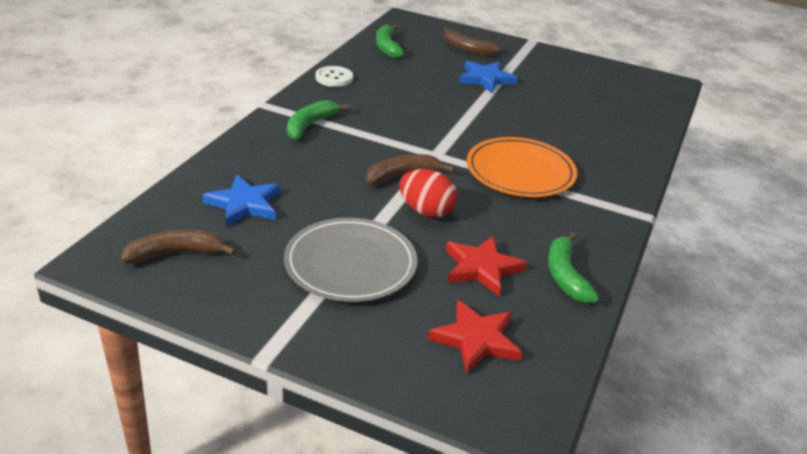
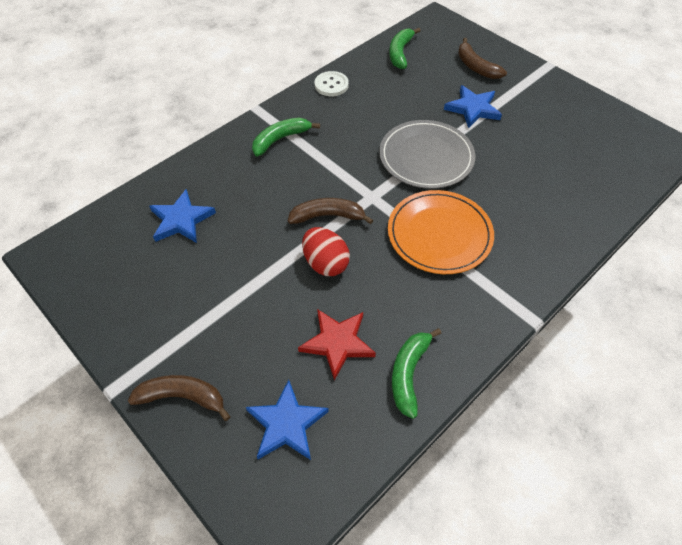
camera: 25 degrees right, 20 degrees up
(176, 254) = (104, 262): brown banana -> brown banana (183, 397)
(350, 264) = (229, 308): grey plate -> grey plate (426, 157)
(476, 339) = (286, 424): red star -> blue star

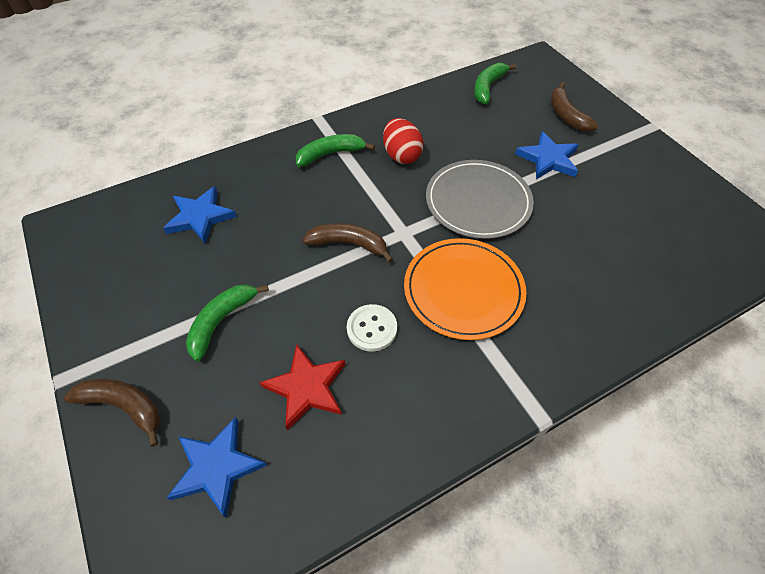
camera: 15 degrees right, 0 degrees up
(325, 263) = (327, 295): red egg -> red egg (401, 155)
(331, 85) = (403, 108): white button -> white button (372, 328)
(409, 373) = (372, 444): green banana -> green banana (222, 321)

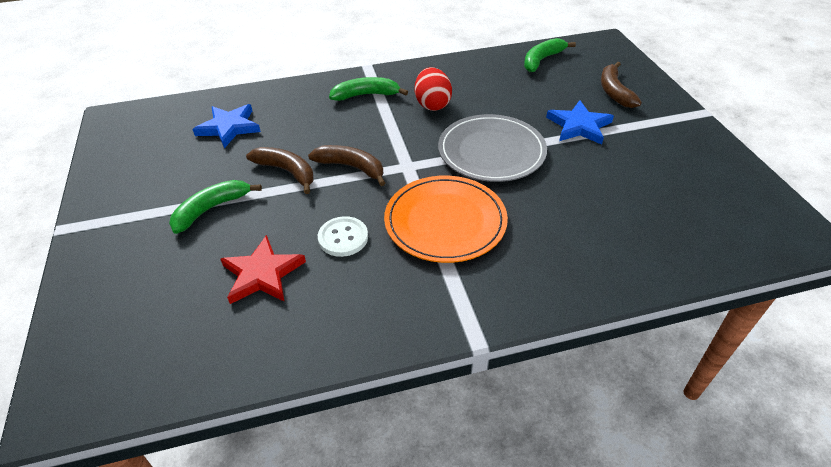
camera: 15 degrees right, 10 degrees down
(124, 406) = (101, 258): brown banana -> brown banana (287, 172)
(217, 467) = (156, 320): blue star -> none

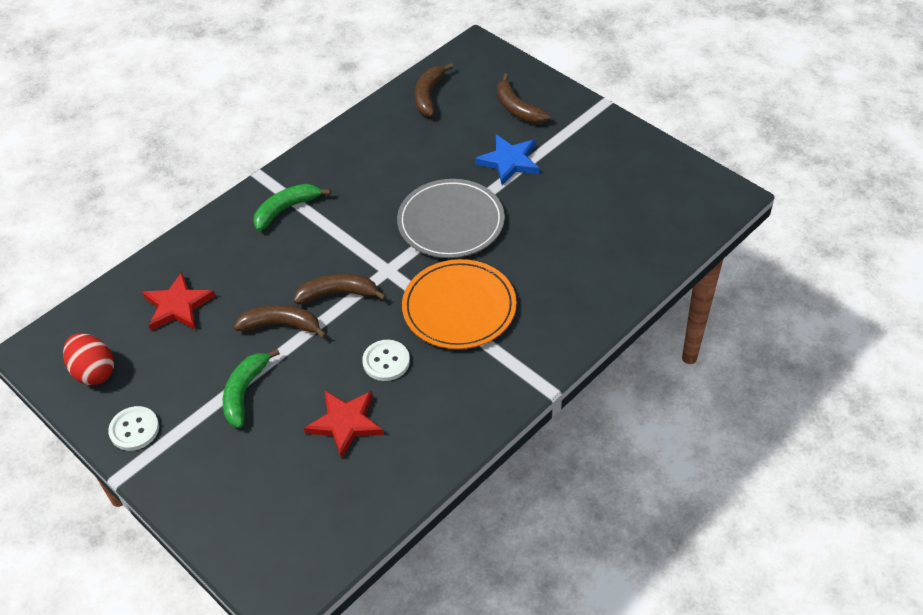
camera: 30 degrees left, 5 degrees up
(110, 199) = (134, 429): none -> white button
(229, 127) = (178, 306): blue star -> red star
(432, 104) = (360, 193): red egg -> red egg (94, 372)
(542, 60) = (429, 95): green banana -> brown banana

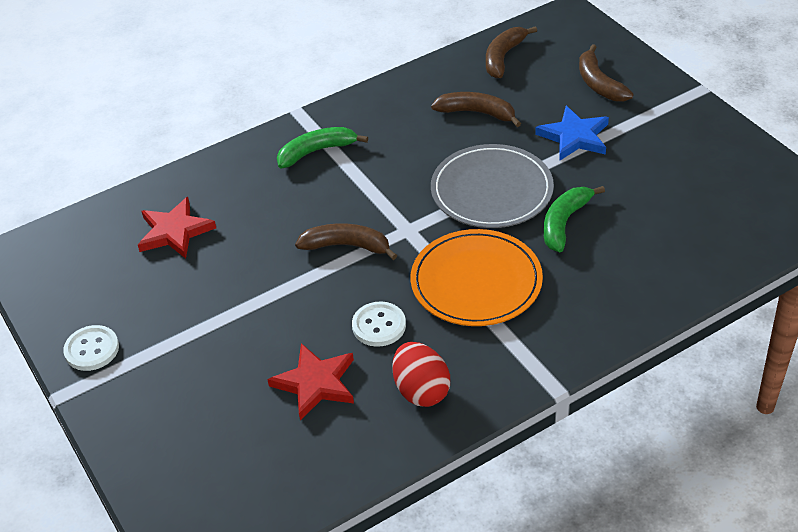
camera: 15 degrees right, 5 degrees down
(94, 372) = (69, 283): red egg -> red egg (421, 390)
(245, 392) = (218, 331): green banana -> green banana (565, 223)
(281, 325) = (277, 269): brown banana -> brown banana (477, 113)

